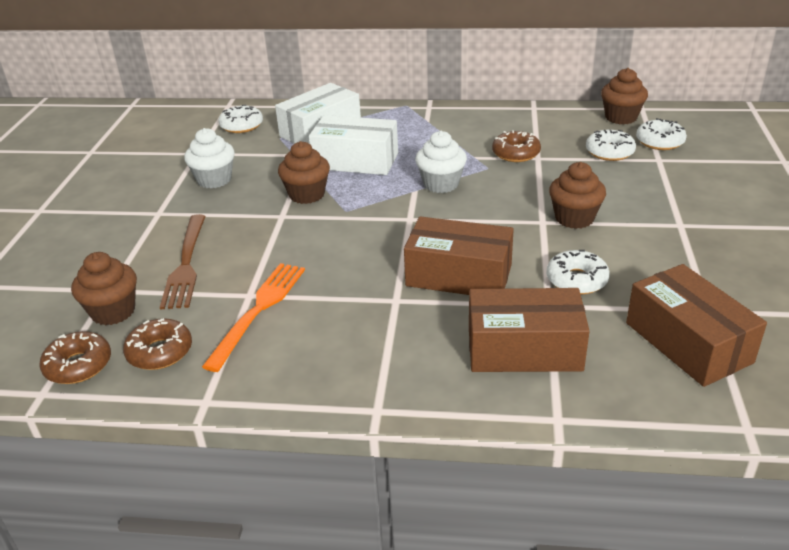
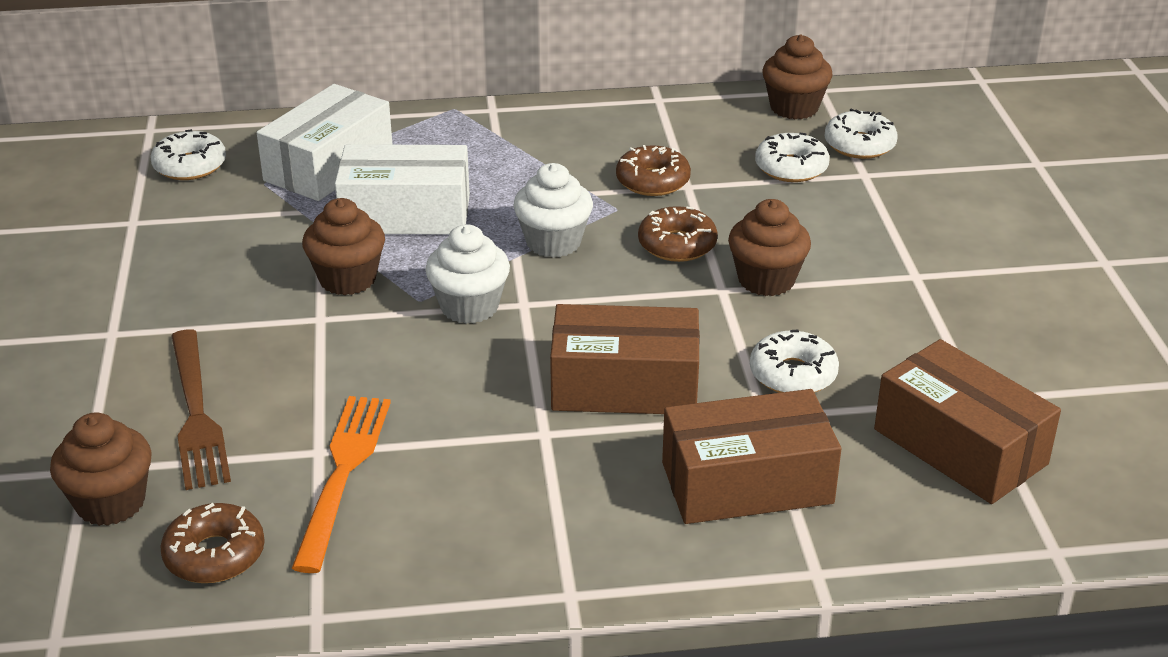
camera: 15 degrees left, 0 degrees up
(78, 365) = (93, 592): brown donut -> brown donut (677, 245)
(214, 180) = (183, 267): white cupcake -> white cupcake (469, 307)

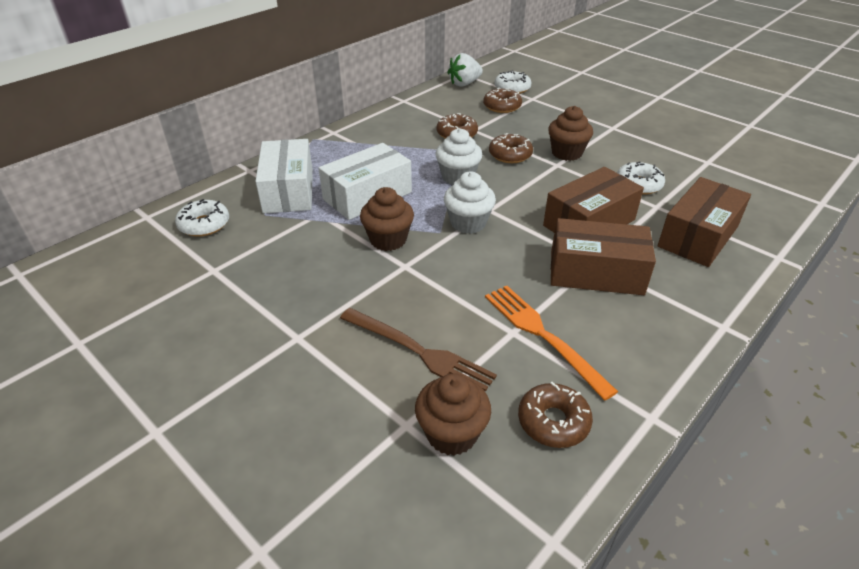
camera: 40 degrees left, 5 degrees up
(791, 168) = (502, 106): white donut -> brown donut
(794, 108) = (464, 84): brown cupcake -> white strawberry
(960, 446) = (733, 182): brown box -> brown box (596, 273)

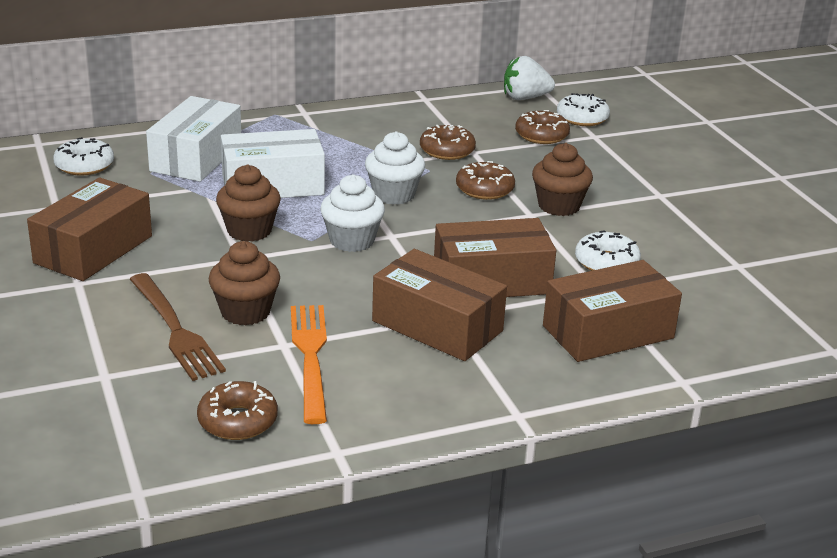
camera: 25 degrees right, 10 degrees down
(281, 300) = (93, 249): none -> brown box
(451, 434) = (136, 395): brown cupcake -> brown cupcake (245, 312)

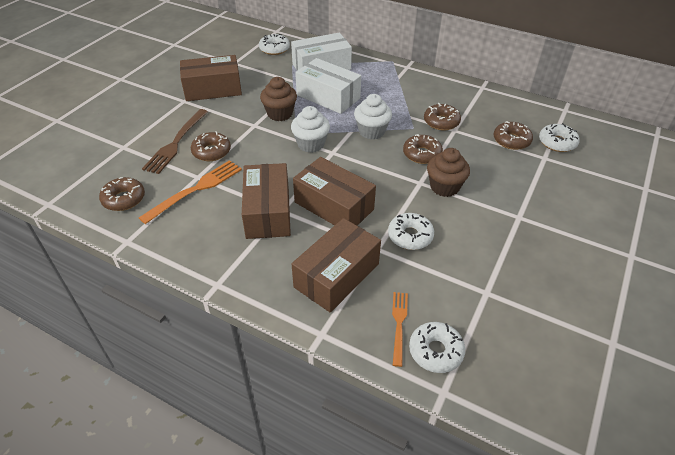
camera: 50 degrees right, 15 degrees up
(245, 312) = (211, 151): brown cupcake -> brown donut
(525, 98) = (542, 113): white strawberry -> none
(608, 332) = (337, 275): brown box -> brown box turned 75 degrees counterclockwise
(722, 331) = (399, 324): none -> orange fork
(780, 329) = (435, 351): none -> white donut

